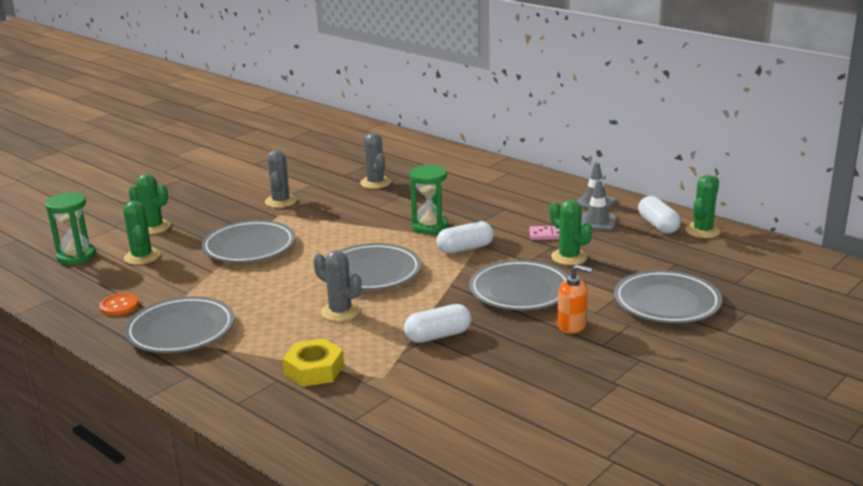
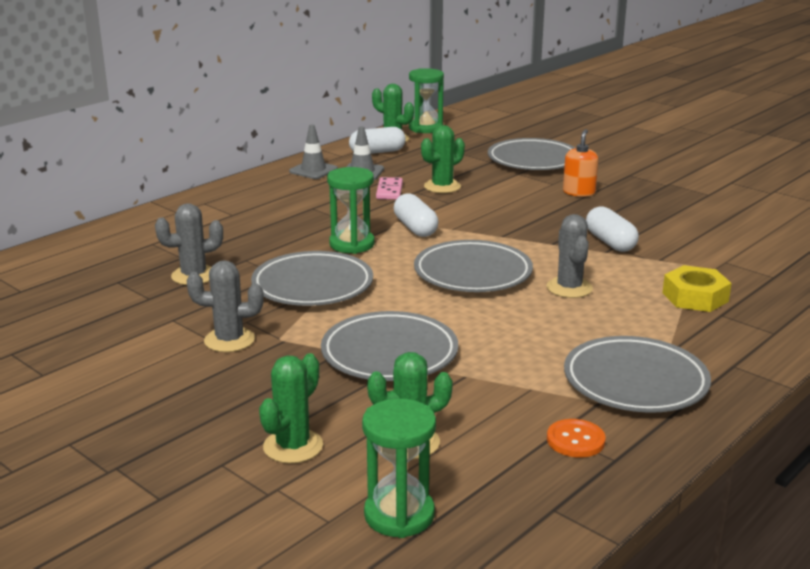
camera: 90 degrees left, 0 degrees up
(340, 312) = (569, 288): grey cactus -> grey cactus turned 45 degrees counterclockwise
(520, 291) = (515, 208): grey plate -> grey plate (312, 286)
(750, 245) = (425, 128): none -> green hourglass

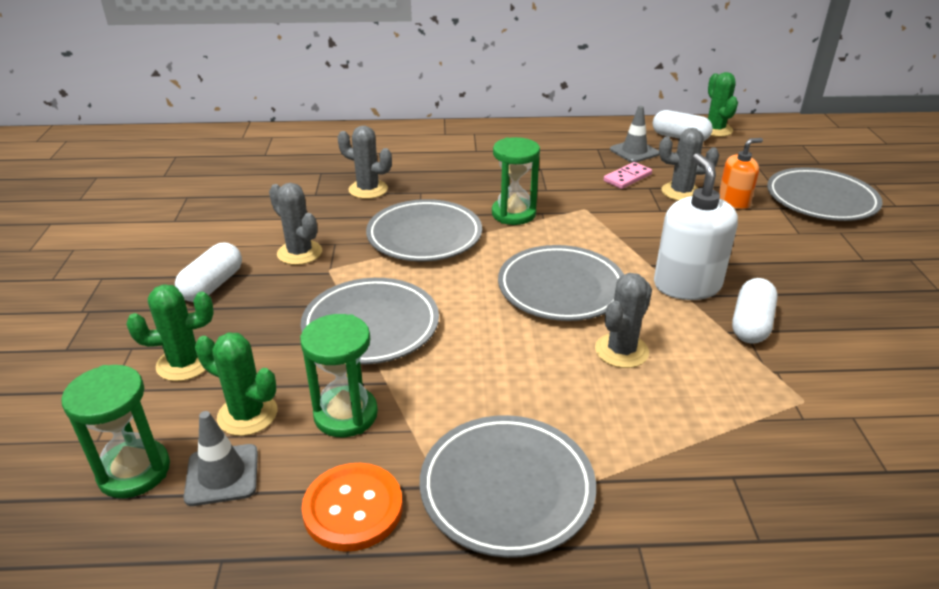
camera: 45 degrees right, 10 degrees up
(313, 170) = (598, 135): grey traffic cone -> grey traffic cone (222, 475)
(415, 228) = (589, 222): white capsule -> white capsule (213, 285)
(425, 128) = (765, 129): green hourglass -> green hourglass (346, 415)
(442, 187) = (681, 192): green cactus -> grey cactus
(542, 238) = (686, 285): none -> white soap dispenser
(575, 440) = (353, 508): orange button -> orange button, size x1.51
(579, 192) = (812, 254): orange soap dispenser -> orange soap dispenser (733, 202)
(695, 297) = (738, 437): yellow nut -> none

